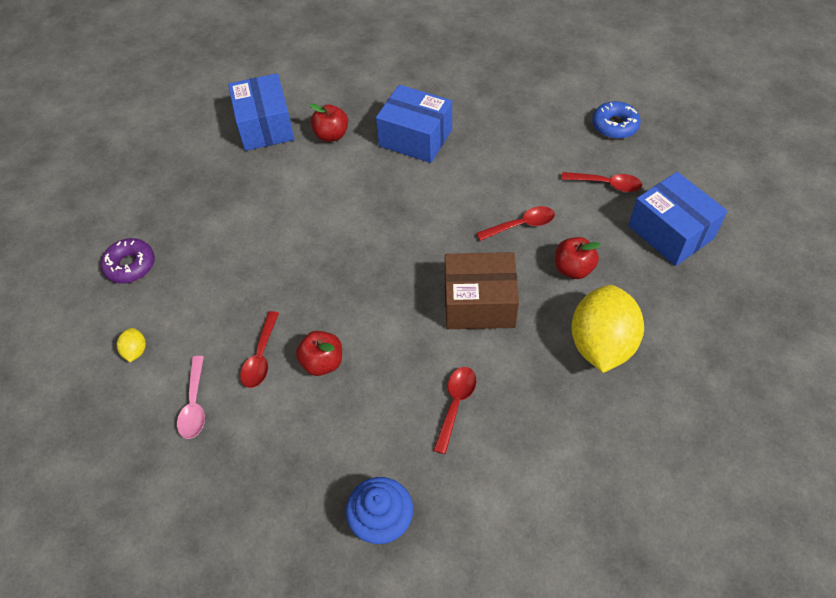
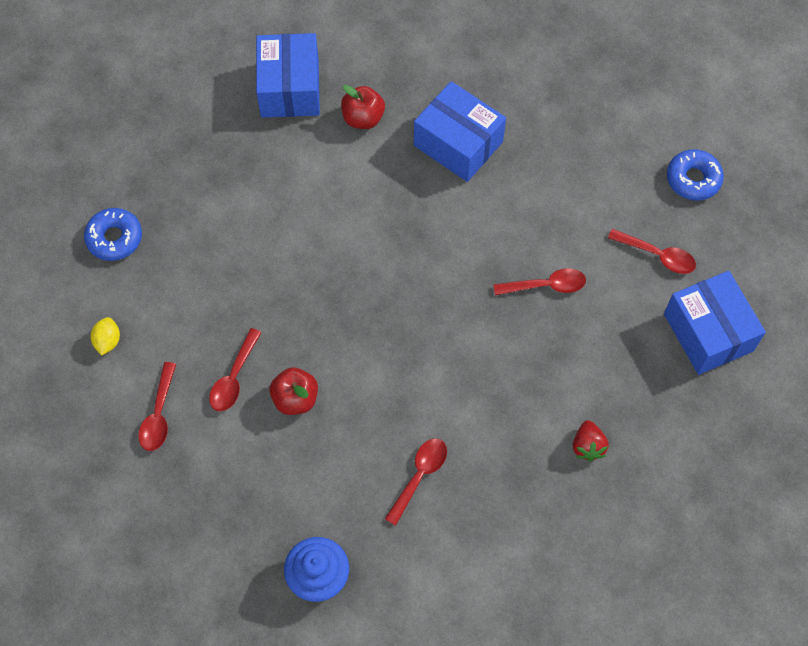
camera: 10 degrees right, 10 degrees up
(130, 265) = (114, 238): purple donut -> blue donut
(194, 405) = (159, 414): pink spoon -> red spoon
(479, 303) = (474, 369): brown box -> none
(573, 269) = (586, 352): red apple -> none
(601, 344) = (587, 446): yellow lemon -> red strawberry

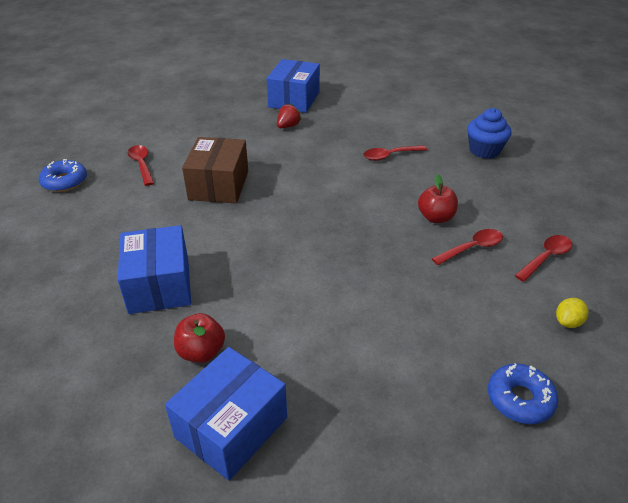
camera: 140 degrees left, 25 degrees down
(546, 285) = (219, 185): red spoon -> brown box
(708, 332) = (170, 129): blue box -> blue box (294, 99)

